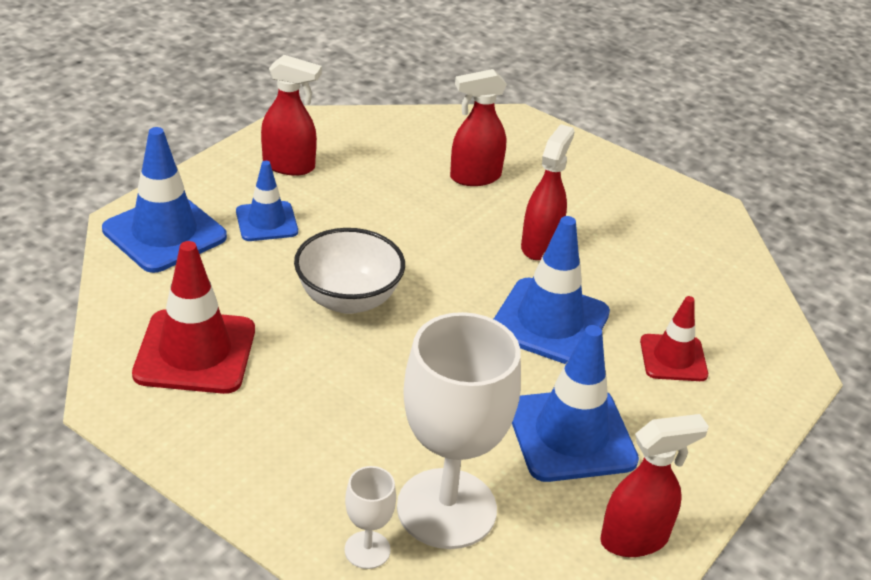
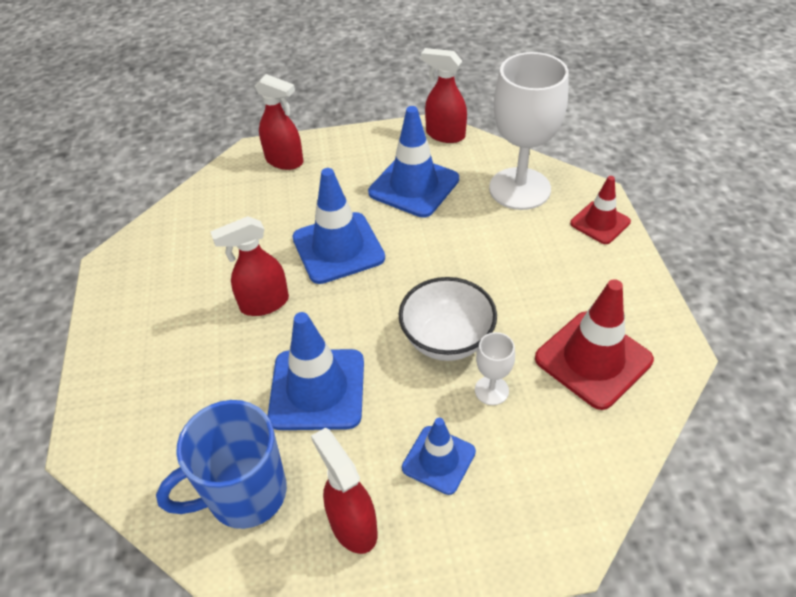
camera: 130 degrees left, 10 degrees up
(164, 233) = (539, 504): blue traffic cone -> blue traffic cone (317, 389)
(367, 550) = (578, 192): white goblet -> white goblet (491, 390)
(380, 147) = (245, 494): none -> blue mug
(474, 177) = (218, 398): red spray bottle -> red spray bottle (285, 161)
(673, 358) = (302, 191): red traffic cone -> red traffic cone (600, 223)

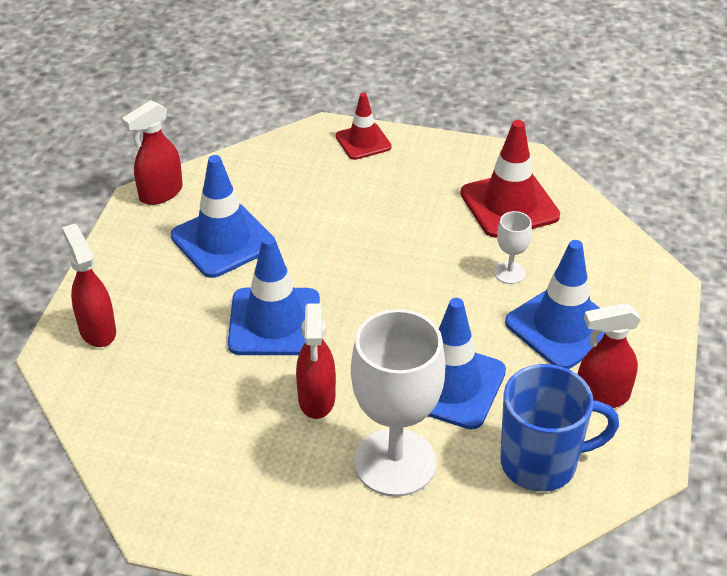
camera: 70 degrees left, 5 degrees down
(245, 494) = (541, 463): blue mug -> blue mug turned 90 degrees counterclockwise
(285, 161) = (97, 330): red spray bottle -> red spray bottle turned 75 degrees counterclockwise
(438, 460) = (562, 326): blue traffic cone -> blue traffic cone, size x1.66
(447, 340) = (441, 282): white bowl -> none
(519, 189) = (283, 172): white goblet -> white goblet (395, 462)

